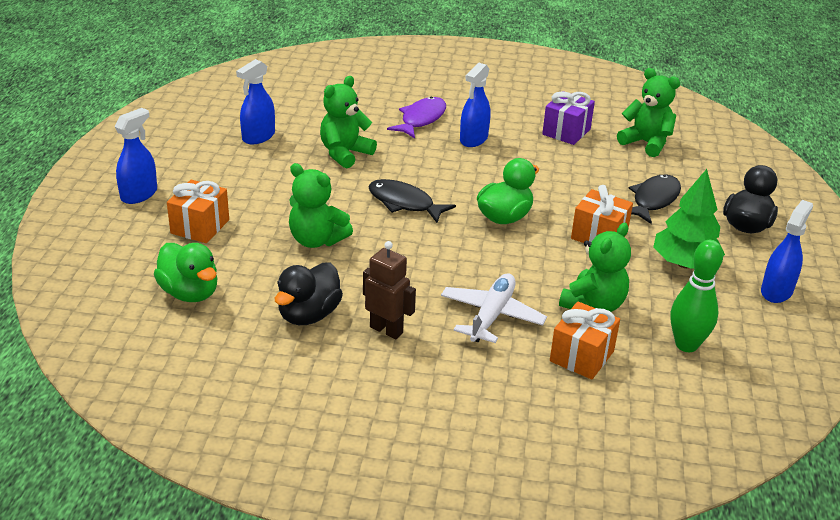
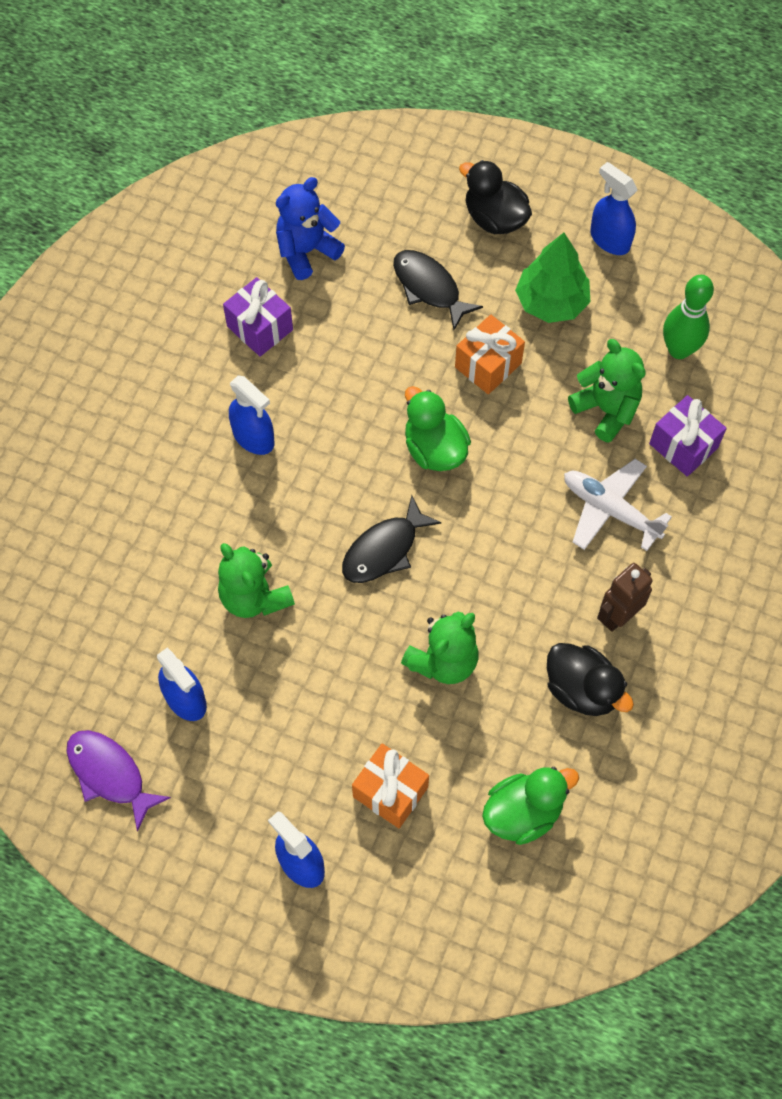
camera: 75 degrees left, 30 degrees up
(421, 119) = (187, 487): purple fish -> purple fish (109, 774)
(582, 356) = (683, 446): orange gift -> purple gift
(646, 143) = (306, 251): green teddy bear -> blue teddy bear

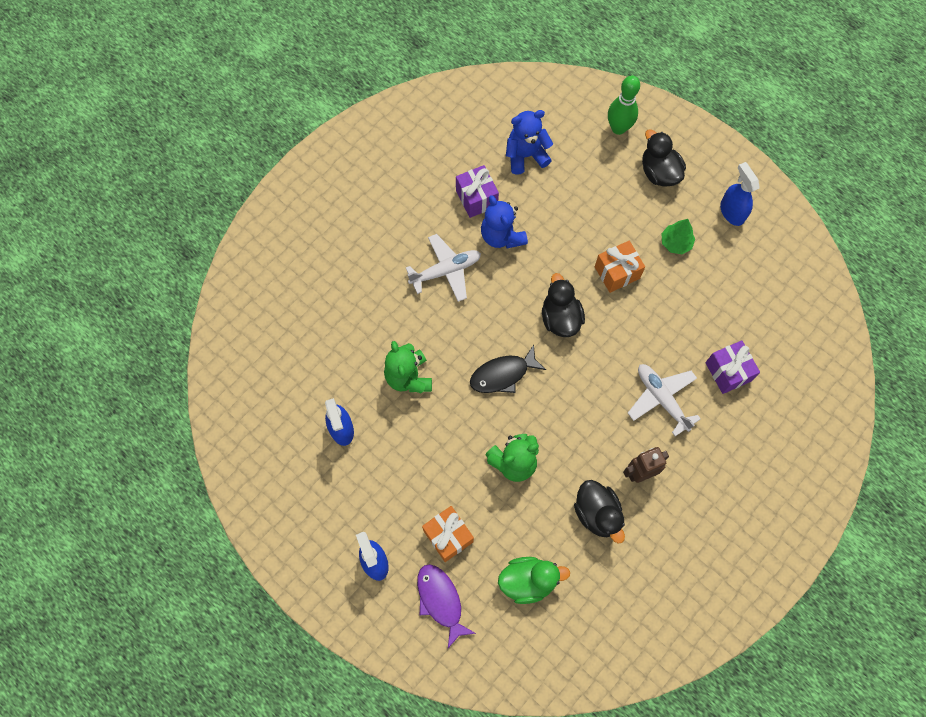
camera: 20 degrees right, 5 degrees up
(109, 774) = (278, 461): purple fish -> purple fish (440, 601)
(253, 437) = (446, 271): blue spray bottle -> white plane
(313, 367) = (502, 236): none -> blue teddy bear
(429, 288) = (597, 206): black fish -> none
(434, 449) = (560, 318): green duck -> black duck
(551, 302) = (675, 243): green tree -> green tree, size x0.64
(606, 410) = (685, 329): green teddy bear -> none
(679, 350) = (750, 304): green bowling pin -> green bowling pin (618, 128)

